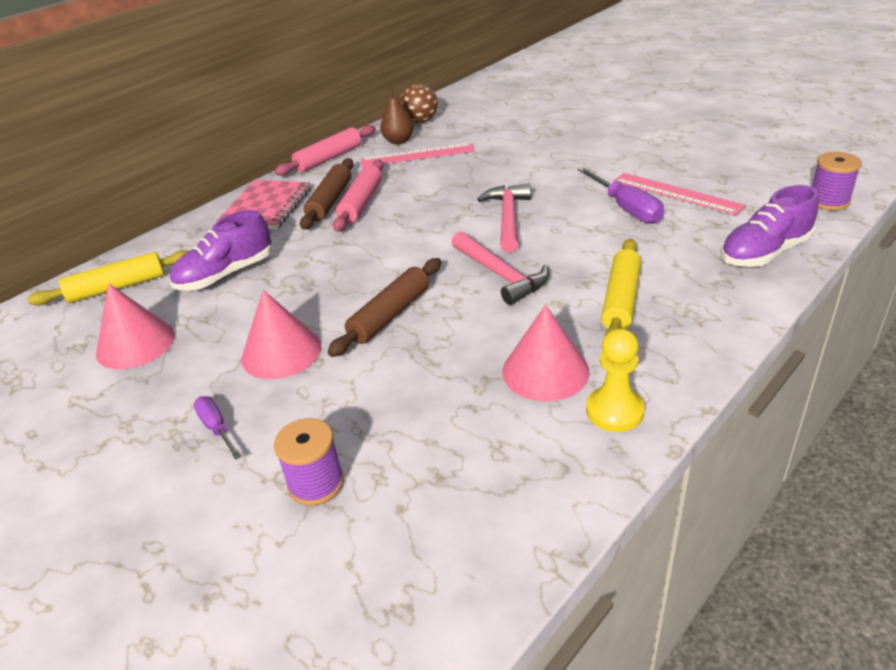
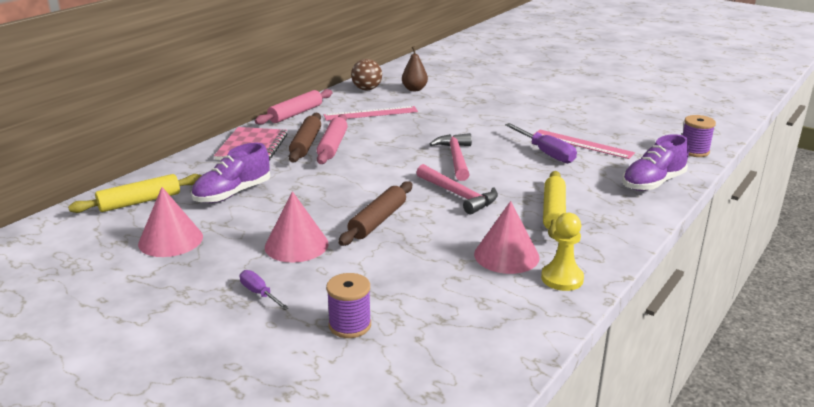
camera: 10 degrees left, 10 degrees down
(398, 141) = (352, 103): brown pear -> brown pear (414, 89)

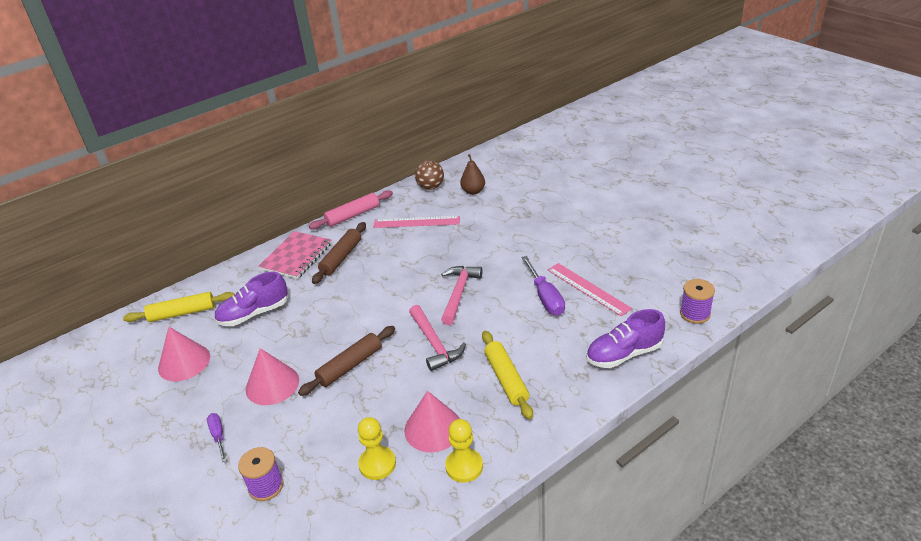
camera: 20 degrees right, 10 degrees up
(332, 146) = (362, 263): pink rolling pin -> none
(467, 290) = (377, 464): none -> yellow pawn
(554, 212) = (506, 379): yellow rolling pin -> yellow rolling pin turned 45 degrees counterclockwise

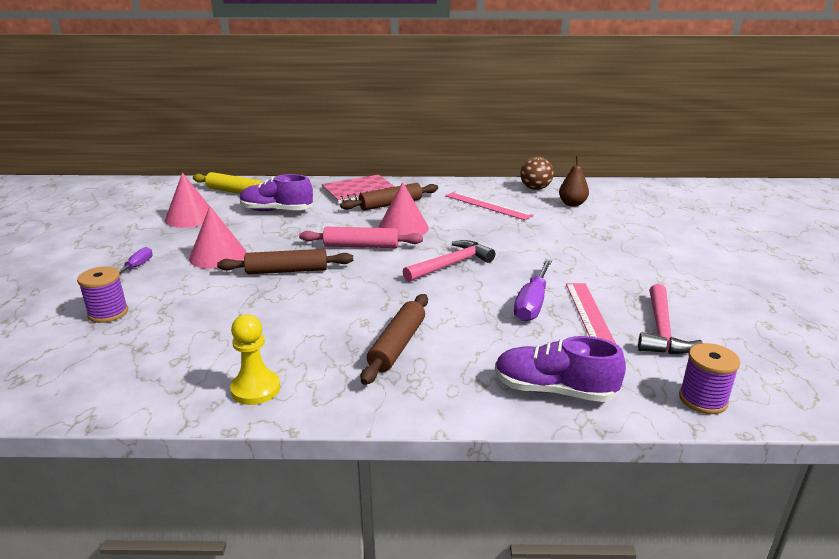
camera: 35 degrees right, 10 degrees down
(352, 215) = (440, 183): pink rolling pin -> pink rolling pin (361, 246)
(377, 464) = (197, 345): yellow pawn -> none
(433, 428) = (277, 346): pink cone -> pink cone (403, 228)
(434, 344) = (375, 288): pink hammer -> pink hammer (661, 330)
(506, 379) = (397, 345): yellow rolling pin -> brown rolling pin

